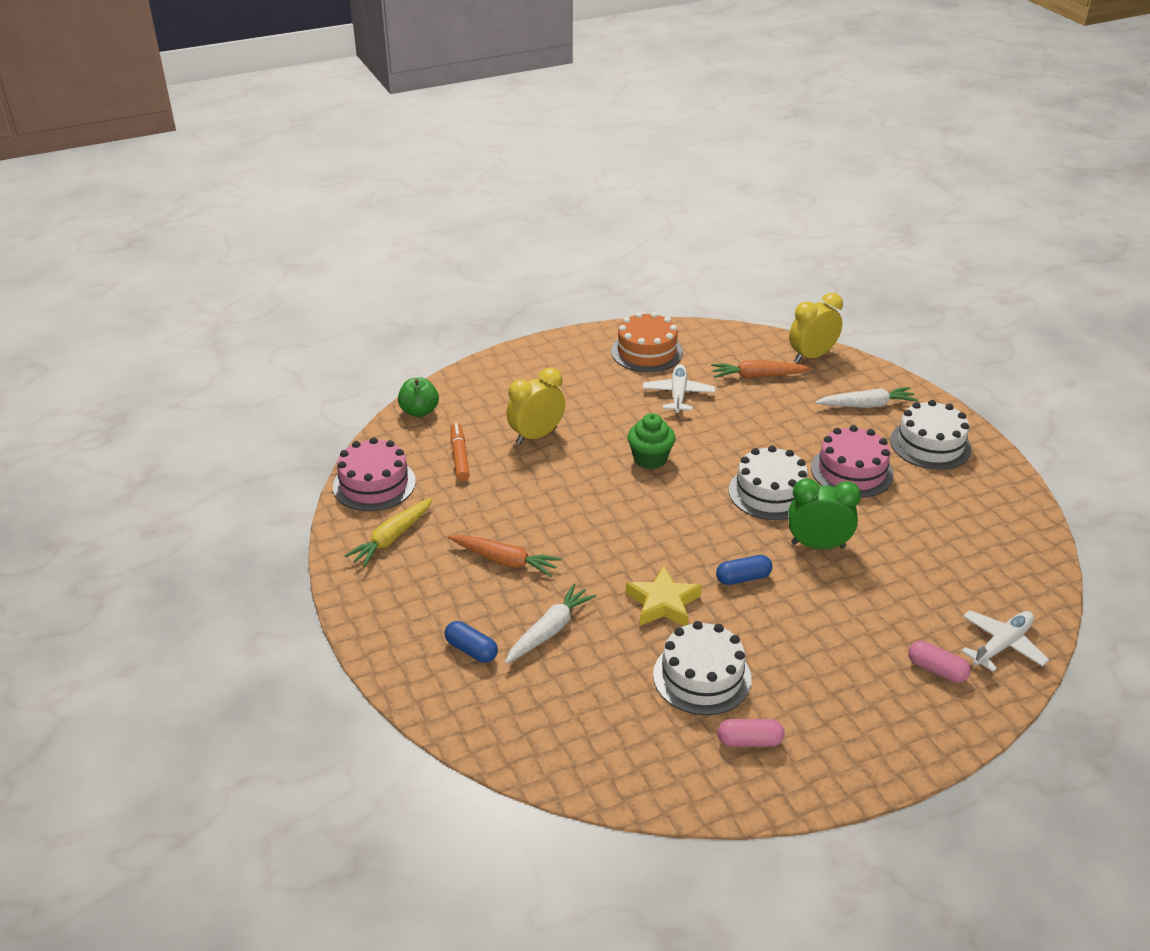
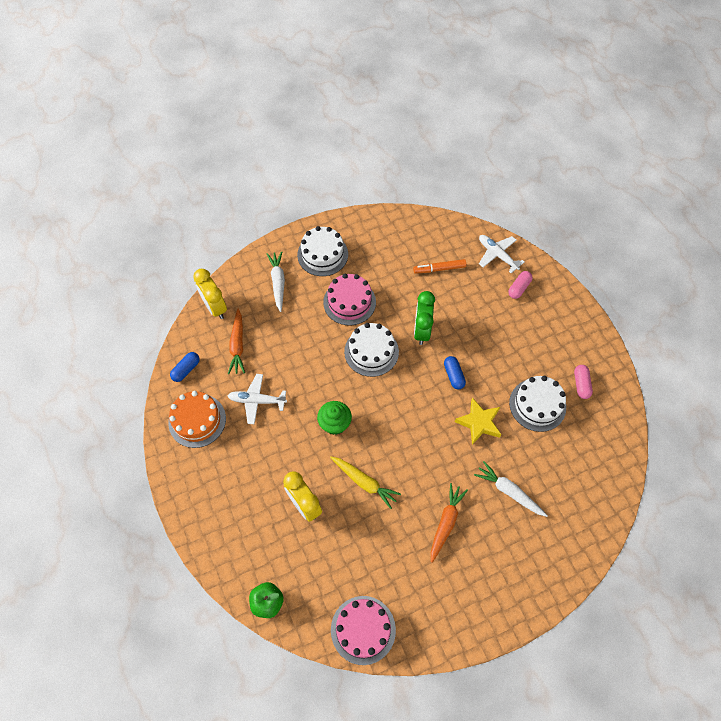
camera: 90 degrees left, 25 degrees up
(392, 538) = (426, 607): yellow carrot -> yellow carrot (364, 482)
(459, 457) = (329, 563): orange marker -> orange marker (439, 269)
(471, 650) = (530, 540): blue capsule -> blue capsule (186, 369)

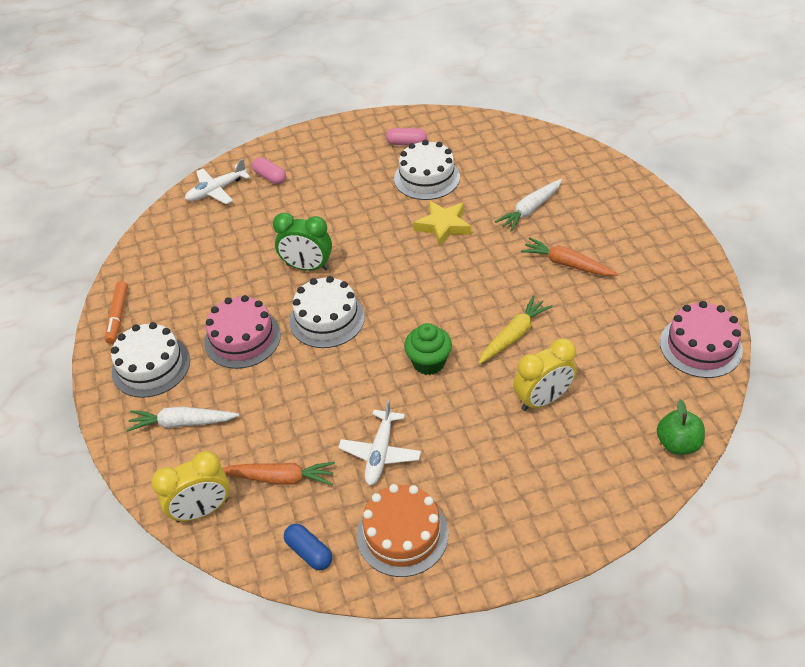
camera: 80 degrees left, 15 degrees down
(439, 269) = (219, 244): orange marker -> orange marker (118, 316)
(453, 375) = (377, 243): blue capsule -> none

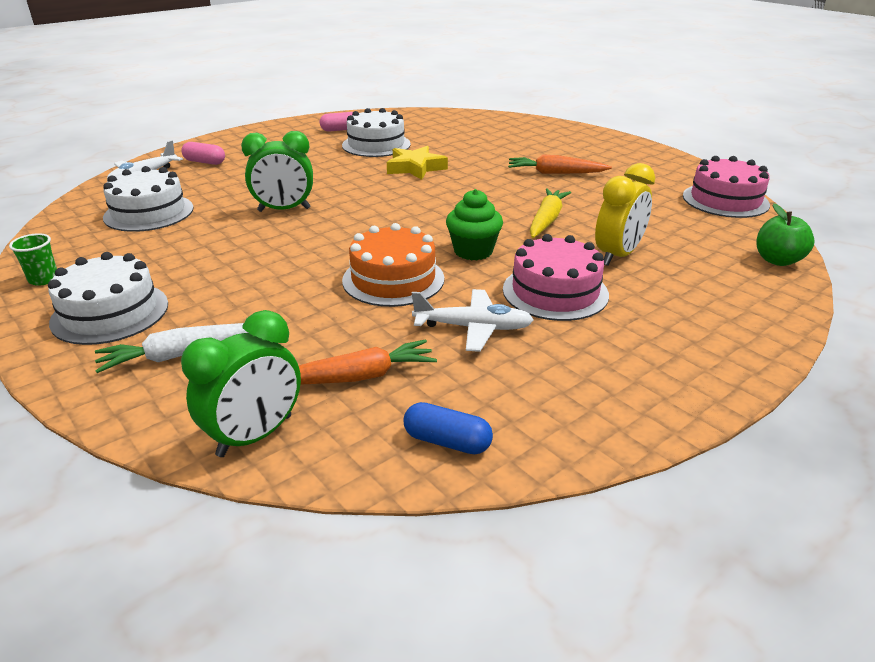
camera: 25 degrees left, 15 degrees down
(118, 316) = (44, 279): orange marker -> green cup
(202, 510) = (255, 436): yellow clock -> green clock
(242, 338) = (232, 270): pink cake -> pink cake (555, 292)
(327, 319) = (331, 240): white cake -> white cake (149, 212)
(380, 453) = (473, 328): white plane -> white plane turned 75 degrees counterclockwise
(402, 534) = (559, 392): orange cake -> orange cake (393, 279)
(530, 210) = (491, 150): white carrot -> none

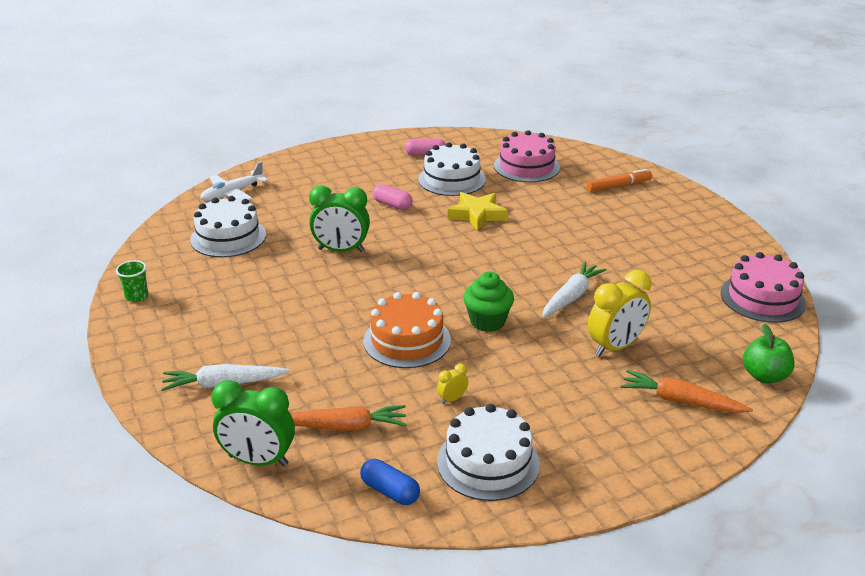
camera: 15 degrees right, 0 degrees up
(110, 313) = (180, 337): white cake -> white cake (488, 462)
(205, 162) = (288, 182): pink capsule -> pink capsule (392, 205)
(255, 436) = (258, 460): green clock -> green clock turned 45 degrees clockwise
(473, 328) = (452, 399): white plane -> yellow clock
(537, 135) = (618, 186): none -> orange marker
(547, 220) = (571, 297): yellow carrot -> white carrot
(555, 173) = (610, 240): orange carrot -> orange carrot (681, 401)
(555, 292) = (538, 376): pink cake -> pink cake (526, 166)

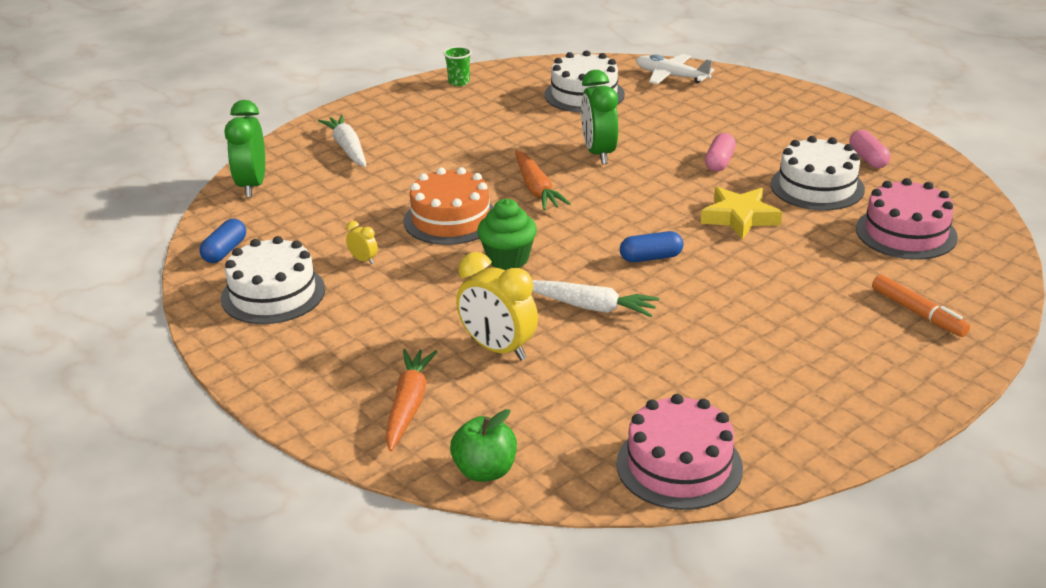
camera: 75 degrees right, 0 degrees up
(344, 427) = (305, 214): orange carrot -> orange carrot (536, 189)
(515, 259) = (651, 258): none -> blue capsule

